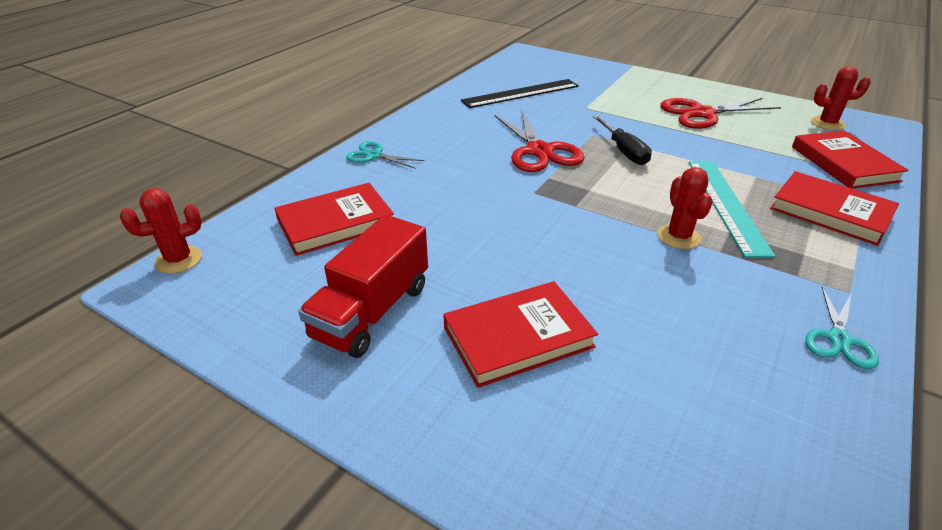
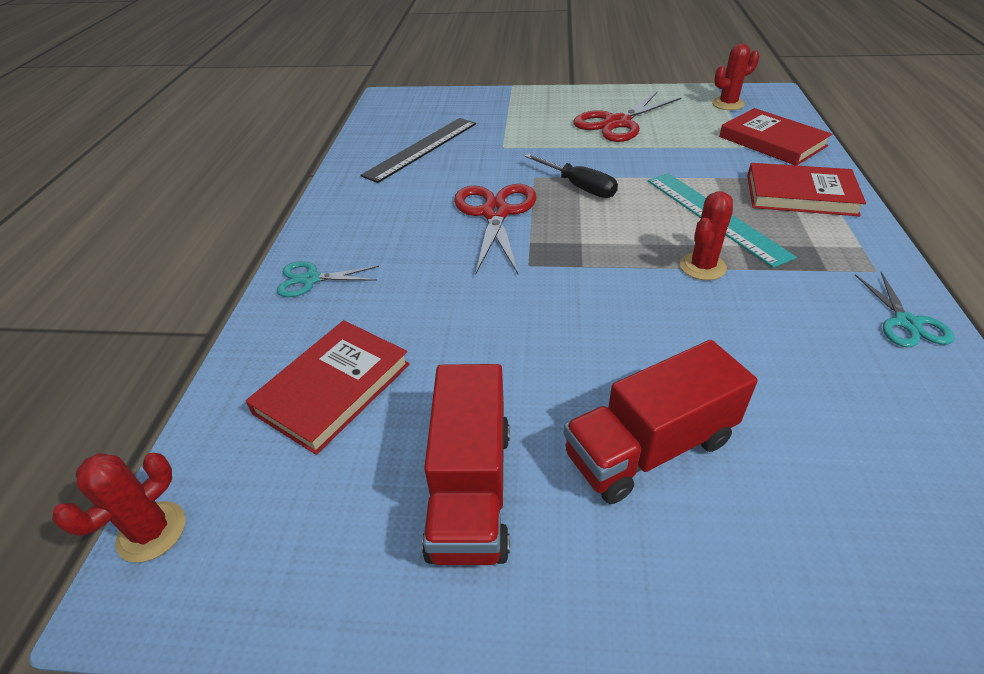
camera: 25 degrees left, 5 degrees up
(518, 337) = (649, 447): red book -> red truck
(539, 151) = (495, 213): red scissors -> red scissors turned 135 degrees counterclockwise
(678, 237) = (702, 267): red cactus -> red cactus turned 75 degrees clockwise

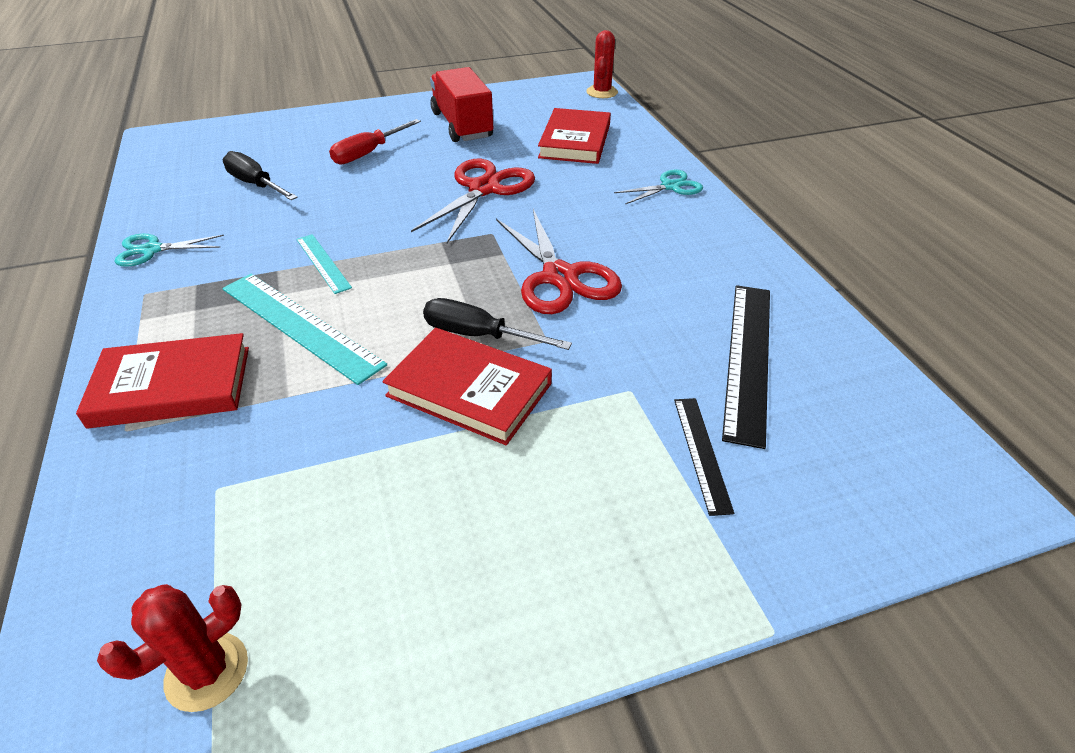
camera: 155 degrees right, 0 degrees up
(490, 122) = (701, 453): none -> black ruler
(617, 123) = (462, 512): red scissors -> red scissors (484, 189)
(649, 447) = (368, 153): red truck -> red screwdriver
(702, 267) = (323, 263): red cactus -> turquoise ruler
(772, 141) = (159, 518): red book -> red book (469, 389)
(822, 414) = (255, 184): none -> black screwdriver
(906, 323) = (152, 250): turquoise scissors -> turquoise scissors turned 75 degrees counterclockwise

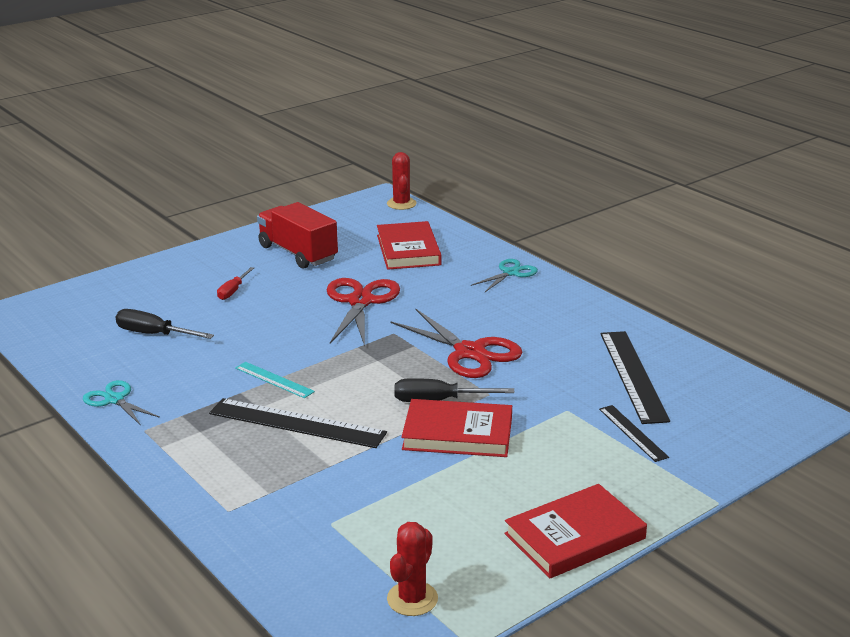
camera: 20 degrees left, 15 degrees down
(152, 250) = (115, 400): turquoise scissors -> turquoise scissors turned 75 degrees clockwise
(172, 386) = (236, 479): red book -> red book (575, 536)
(300, 325) = (297, 423): turquoise ruler -> black ruler
(368, 153) = (233, 291): red screwdriver -> red screwdriver, size x0.65

